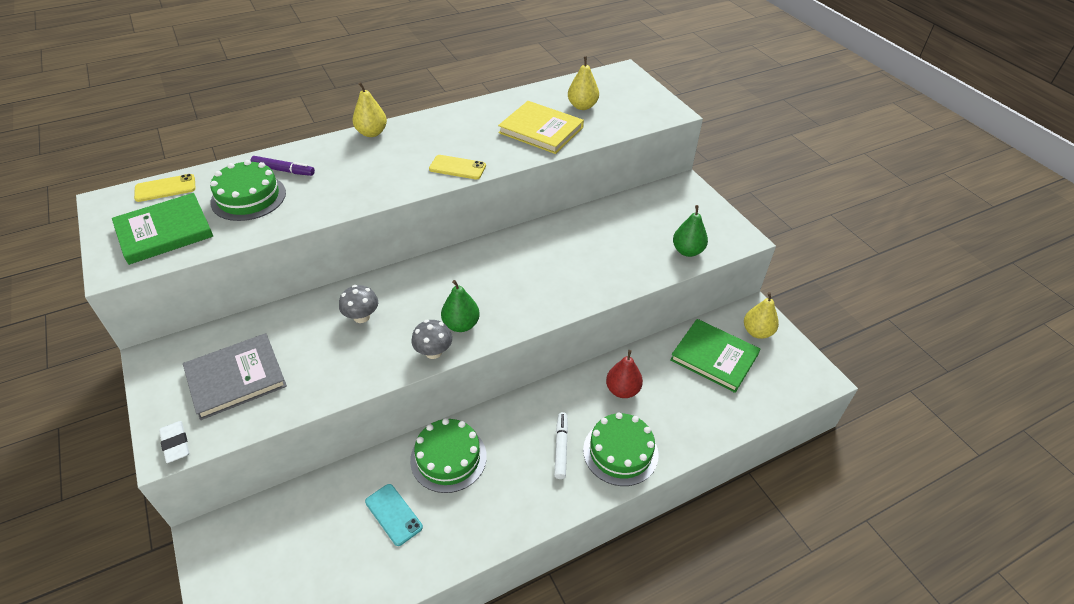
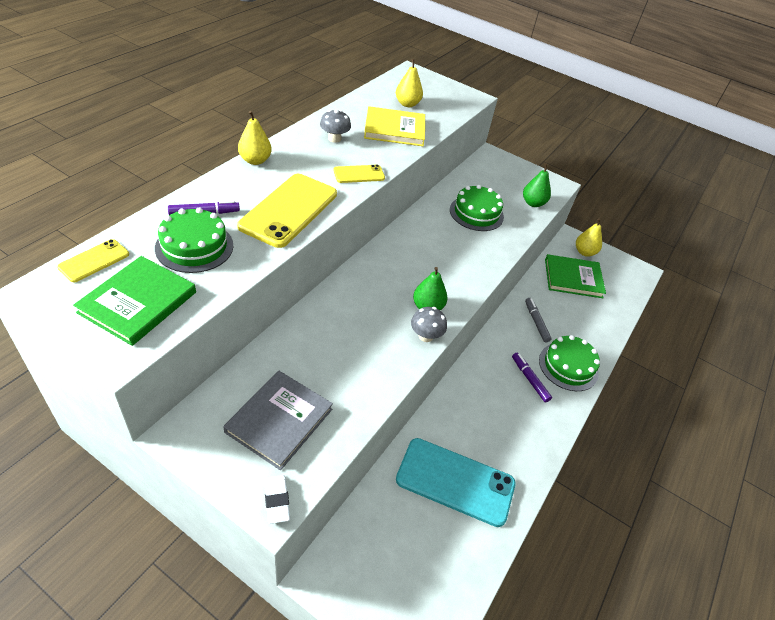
camera: 35 degrees left, 0 degrees up
(176, 444) = (277, 500): white eraser -> white eraser turned 45 degrees clockwise
(357, 186) = (289, 210): none -> yellow phone
(361, 317) = (343, 328): grey mushroom -> grey mushroom (334, 138)
(393, 514) = (455, 482): turquoise phone -> turquoise phone, size x2.00
(448, 458) = (460, 420): green cake -> green cake (476, 213)
(560, 448) = (529, 379): white marker -> purple marker
(622, 390) = (536, 322): red pear -> grey marker

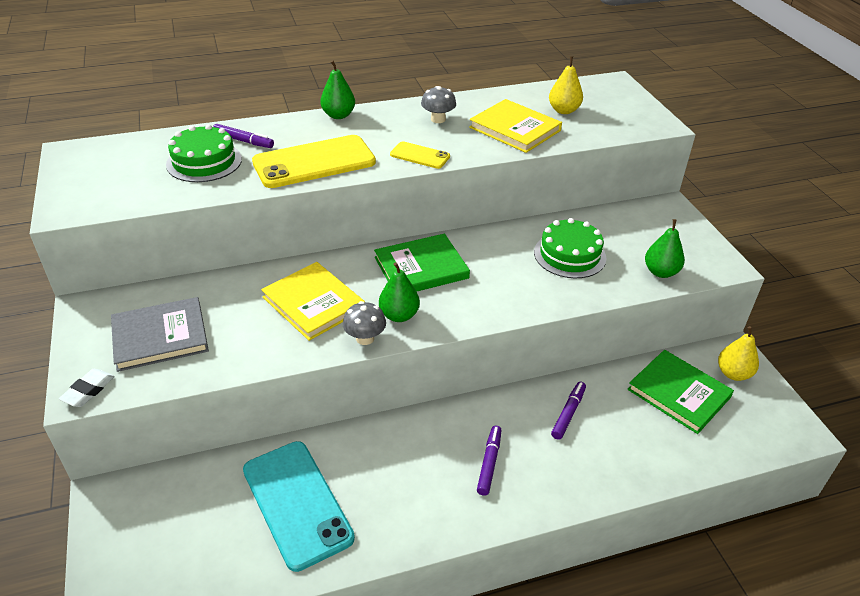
camera: 45 degrees right, 5 degrees down
(94, 261) = (126, 146): yellow phone -> none
(138, 302) = (117, 183): green book -> green book (421, 268)
(255, 160) = (338, 115): yellow pear -> green pear
(362, 329) = (313, 303): none -> yellow book
(536, 322) = (568, 413): grey marker -> purple marker
(568, 366) = (555, 477): green cake -> none

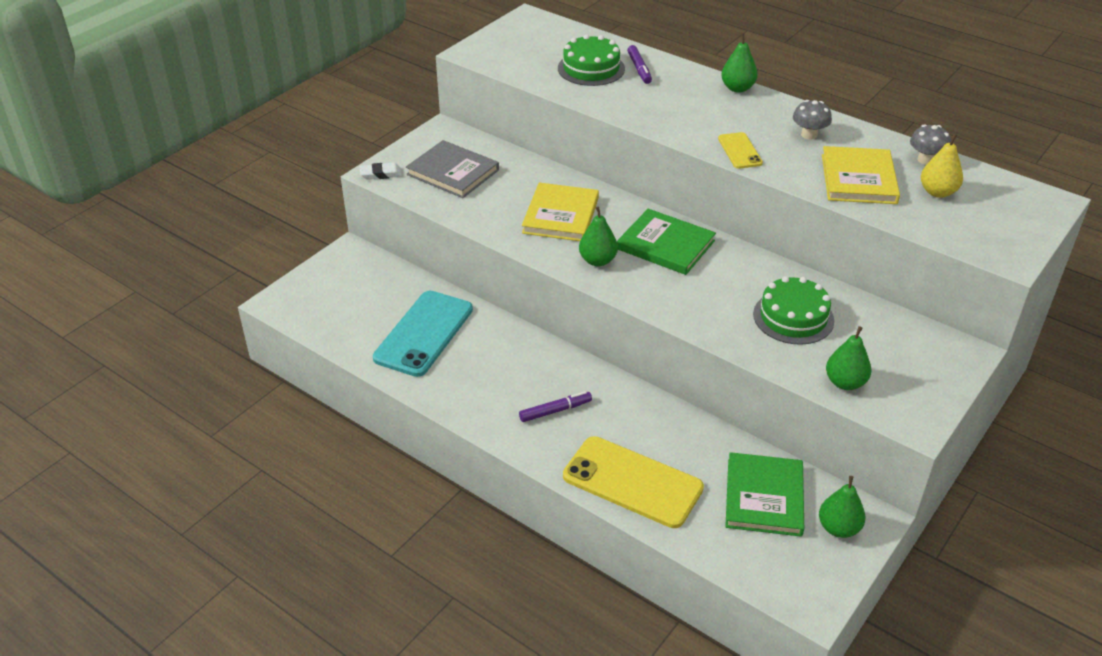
camera: 55 degrees right, 0 degrees up
(314, 162) = (657, 110): yellow phone -> yellow phone (632, 482)
(365, 338) = (554, 257): grey mushroom -> grey mushroom (926, 160)
(568, 413) = (657, 434): purple marker -> none
(733, 373) = (838, 528): yellow pear -> green pear

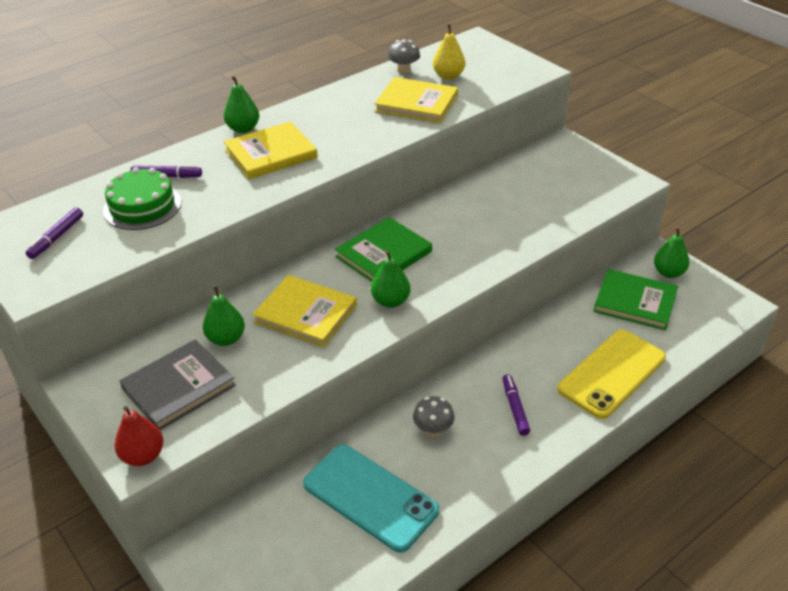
camera: 75 degrees left, 0 degrees up
(381, 174) = (143, 456): white eraser -> red pear
(534, 44) = (57, 238): none -> purple marker
(705, 111) = (270, 153): none -> yellow book
(739, 151) = (347, 149): yellow phone -> none
(793, 317) = (505, 207): green cake -> none
(809, 135) = (341, 110): grey mushroom -> grey mushroom (433, 430)
(845, 383) = (588, 201): green pear -> green pear (226, 339)

